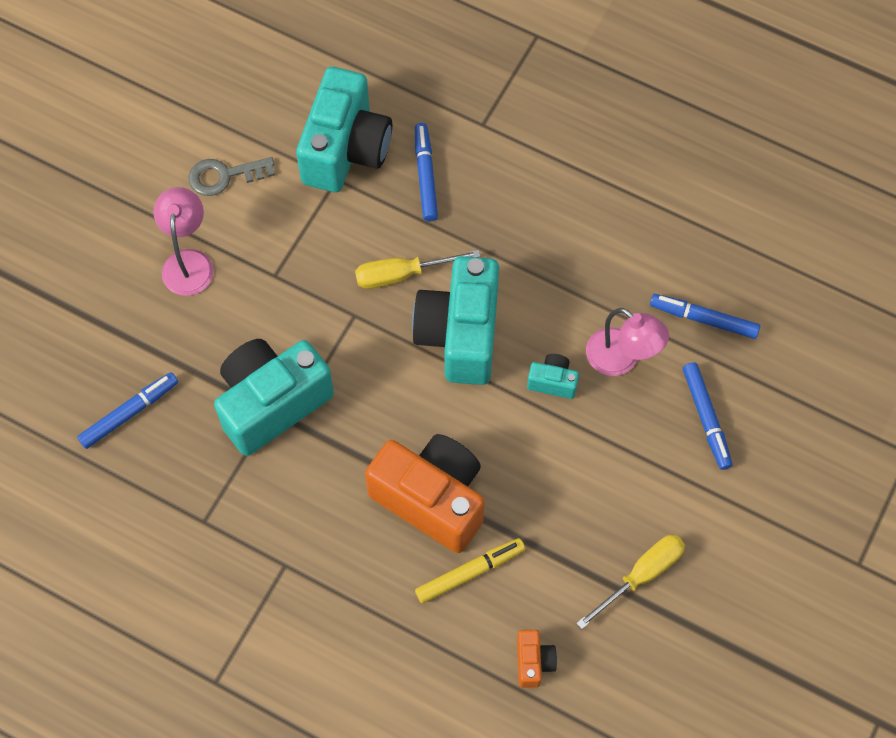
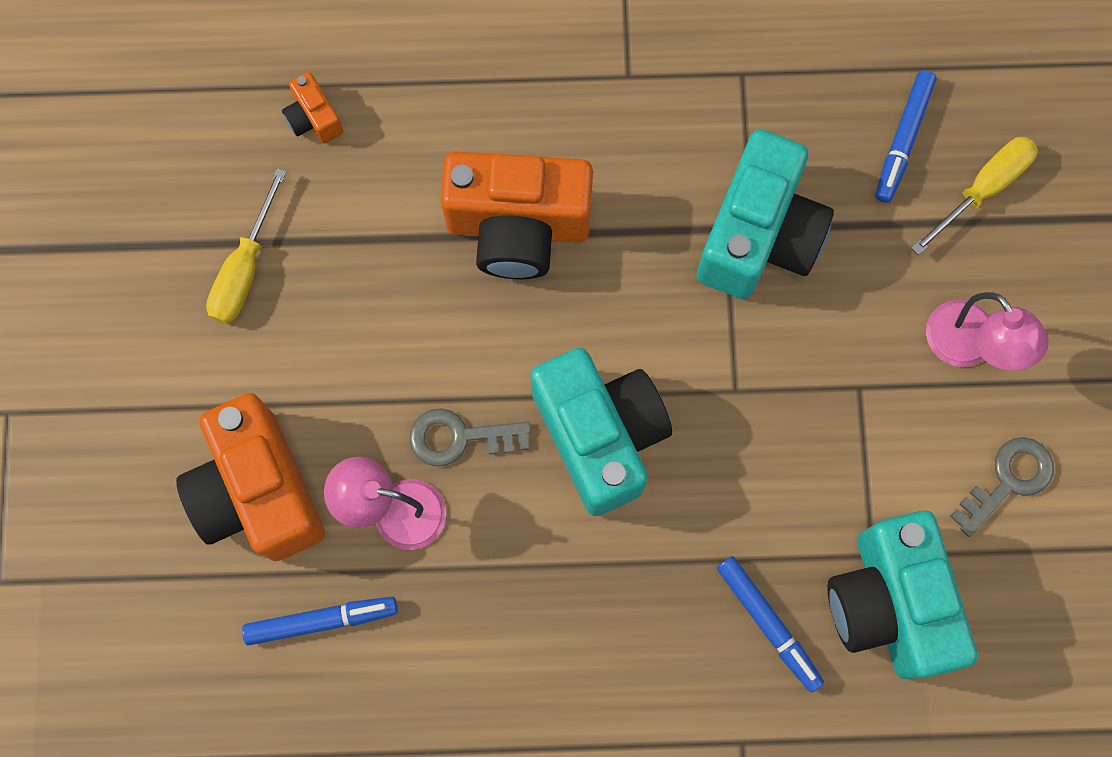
camera: 150 degrees right, 10 degrees up
(402, 274) = (713, 473): yellow screwdriver -> yellow screwdriver (982, 189)
(470, 573) = (431, 172): yellow marker -> none
(553, 382) = (460, 437): turquoise camera -> grey key
(706, 418) = (259, 492): blue marker -> orange camera

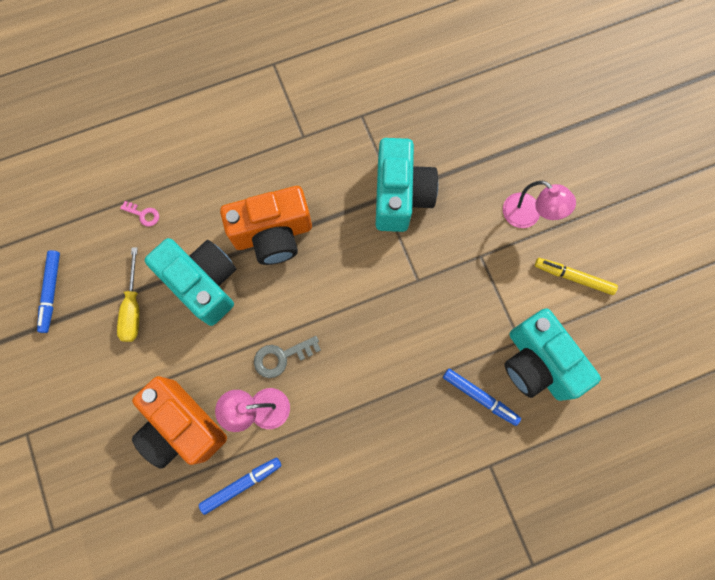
camera: 20 degrees left, 0 degrees up
(314, 118) = (143, 214): orange camera -> pink key
(600, 435) = (356, 329): turquoise camera -> turquoise camera (203, 283)
(902, 140) = (455, 122): blue marker -> blue marker (51, 292)
(982, 189) = (504, 133): yellow screwdriver -> none
(1008, 481) = (573, 277): grey key -> yellow marker

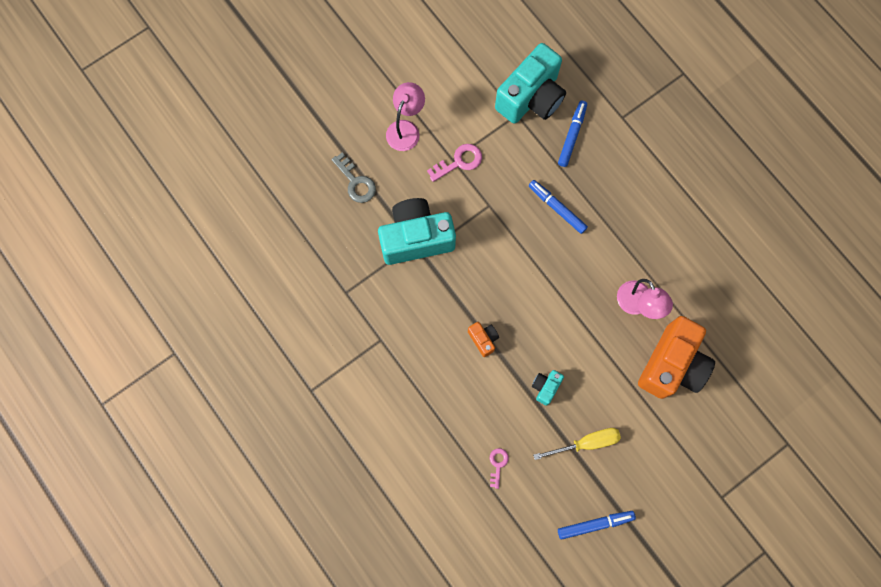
camera: 105 degrees left, 0 degrees up
(203, 283) = (545, 387): turquoise camera -> turquoise camera, size x0.44
(241, 484) = (700, 302): blue marker -> blue marker (557, 208)
(273, 234) = (483, 339): orange camera -> orange camera, size x0.44
(281, 357) = (589, 300): grey key -> grey key (356, 182)
(476, 261) = (459, 162): none -> pink key
(573, 277) = (450, 84): yellow marker -> none

